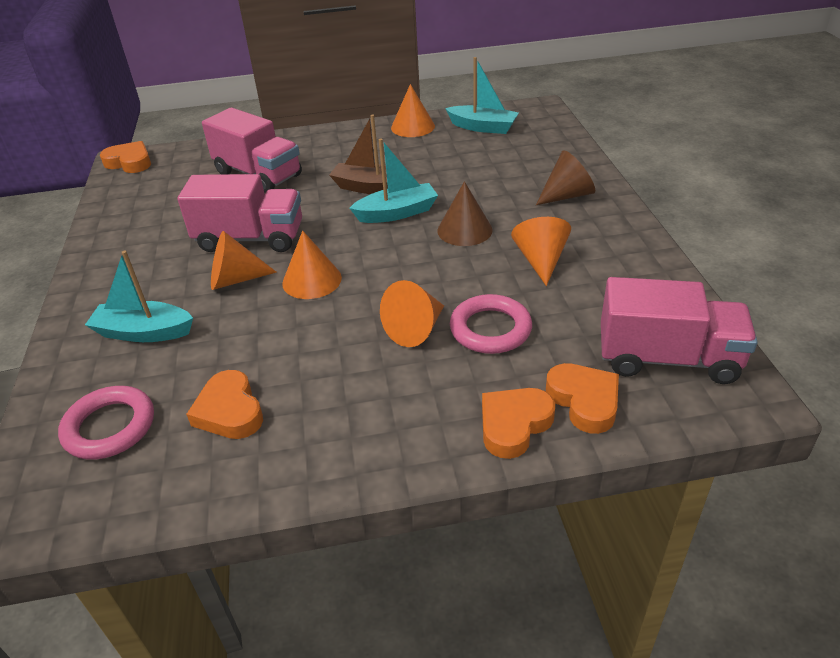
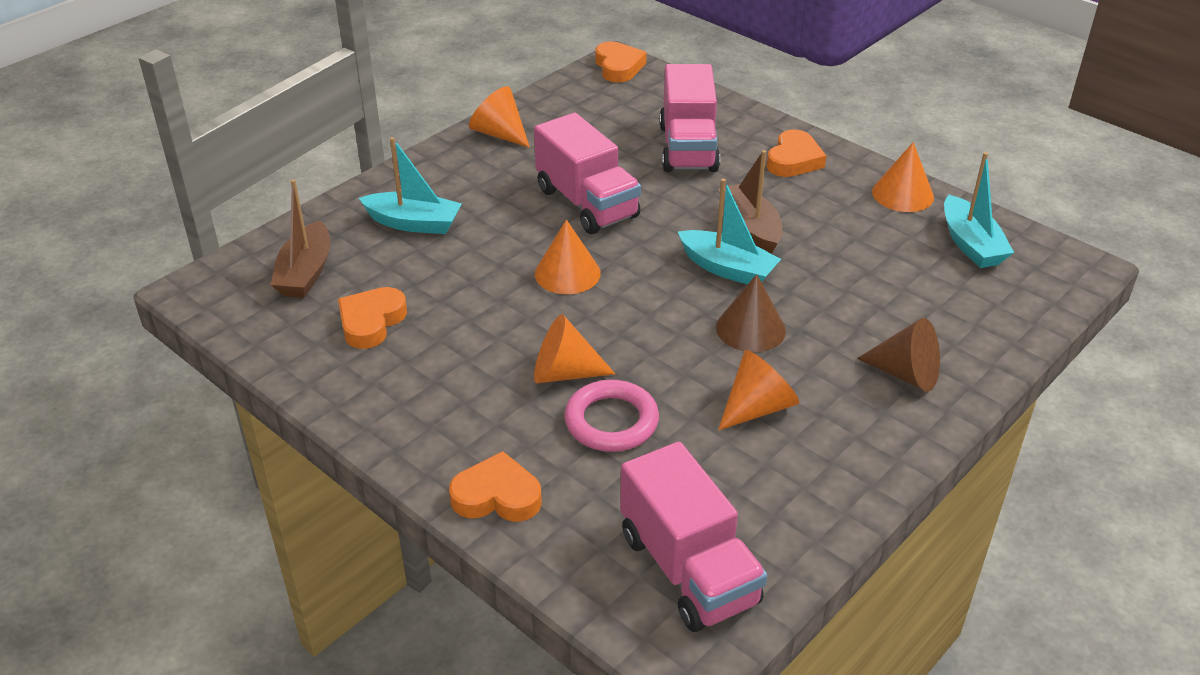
camera: 50 degrees right, 0 degrees up
(110, 427) = (305, 273): pink ring -> brown boat
(144, 332) = (414, 223): turquoise boat -> turquoise boat turned 135 degrees clockwise
(235, 279) = (523, 229): orange cone -> orange cone (499, 134)
(584, 401) = (569, 531): orange heart -> orange heart (793, 160)

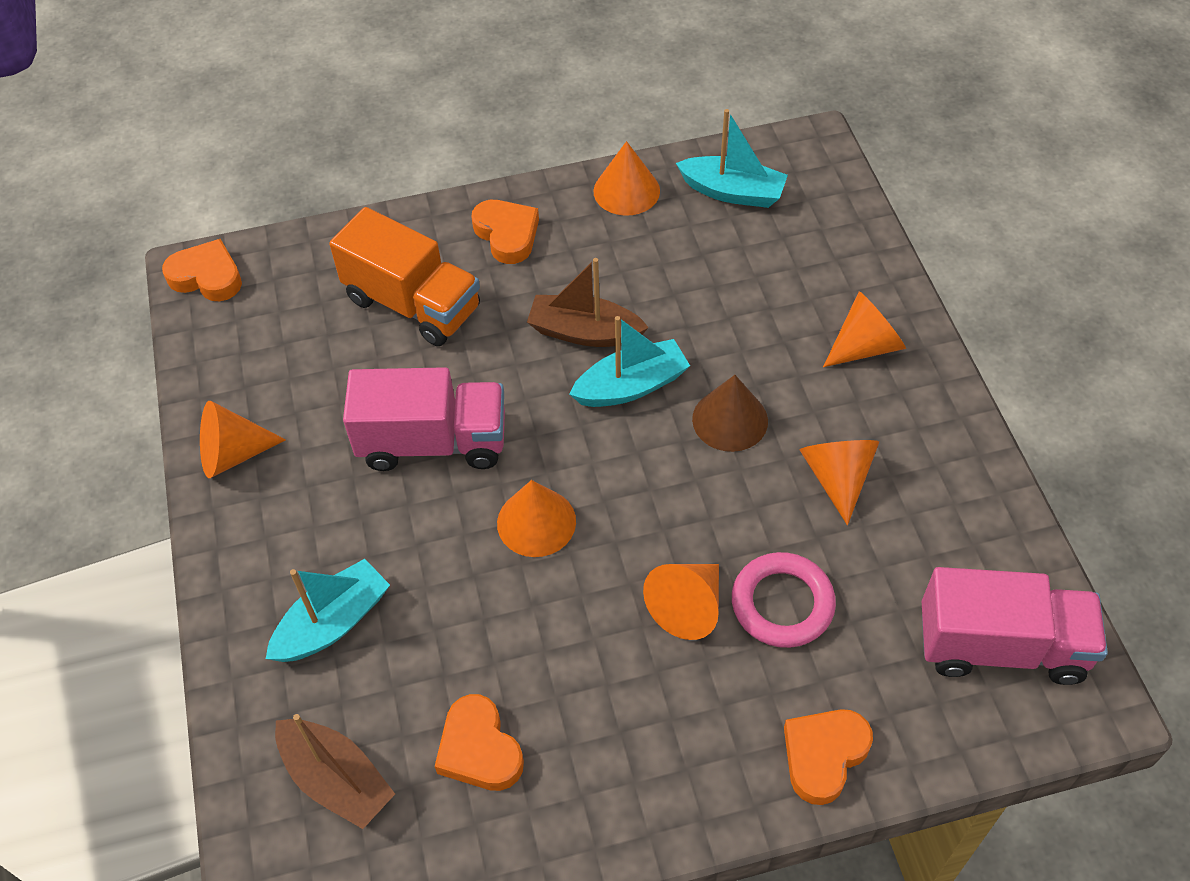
camera: 55 degrees left, 15 degrees up
(688, 148) = (413, 304): pink truck -> orange truck
(906, 374) = (865, 346): brown cone -> orange cone

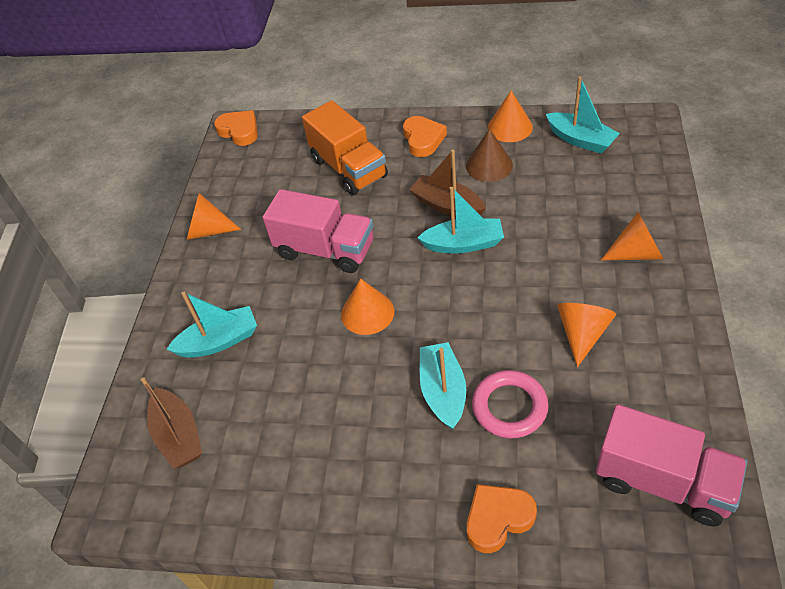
camera: 25 degrees right, 5 degrees down
(479, 749) = (271, 443): orange heart -> none
(687, 607) = (443, 391): orange cone -> turquoise boat
(730, 420) = (521, 279): brown cone -> brown cone (489, 165)

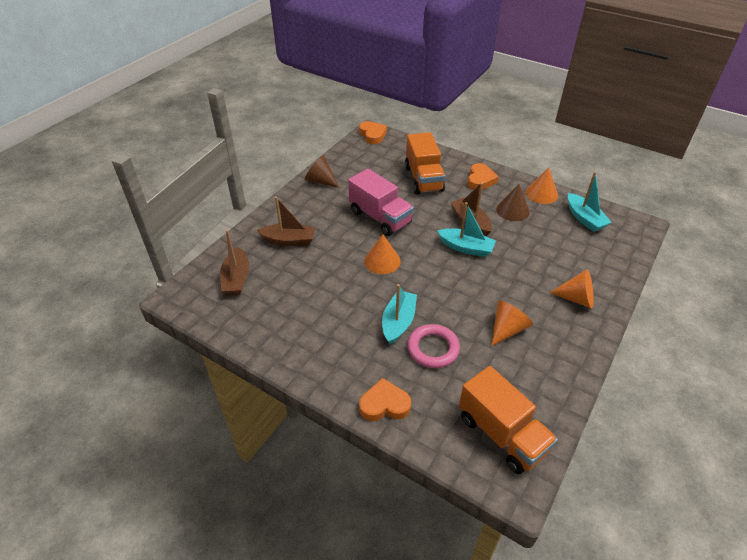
camera: 20 degrees right, 5 degrees down
(208, 230) = (320, 181): orange cone -> brown cone
(219, 341) = (289, 240): turquoise boat -> brown boat
(662, 481) = (502, 434): pink truck -> orange truck

